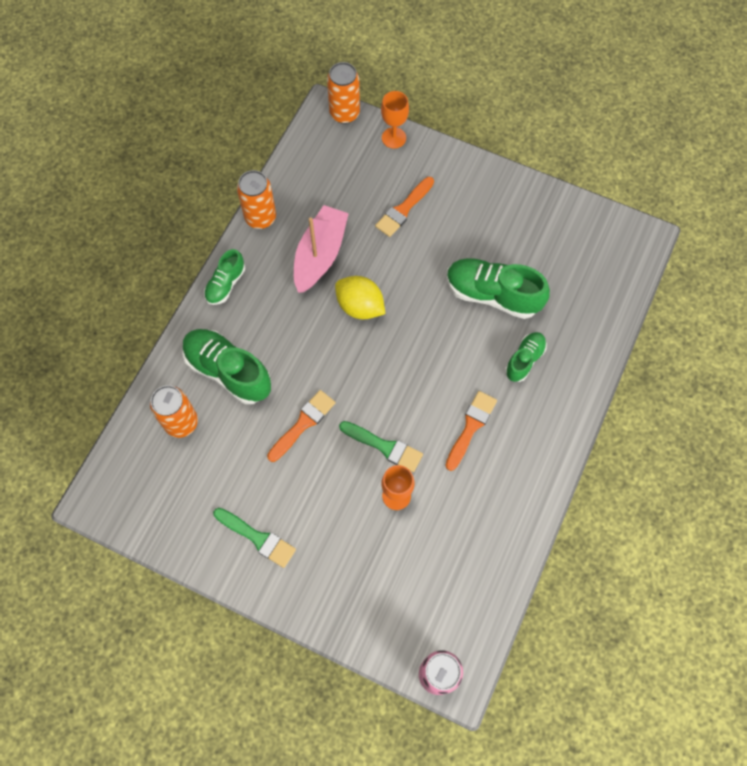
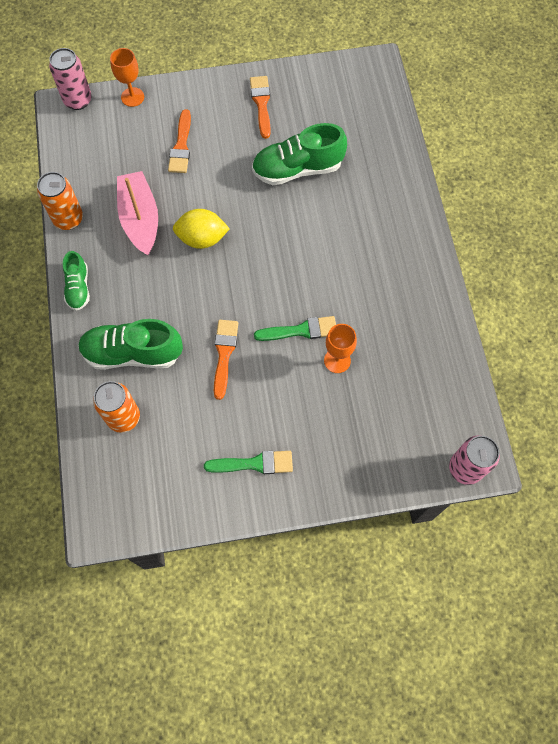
camera: 35 degrees left, 0 degrees up
(344, 113) = (78, 100): orange can -> pink can
(471, 427) = (354, 274): orange brush -> orange brush (261, 103)
(524, 360) = (356, 202): green shoe -> none

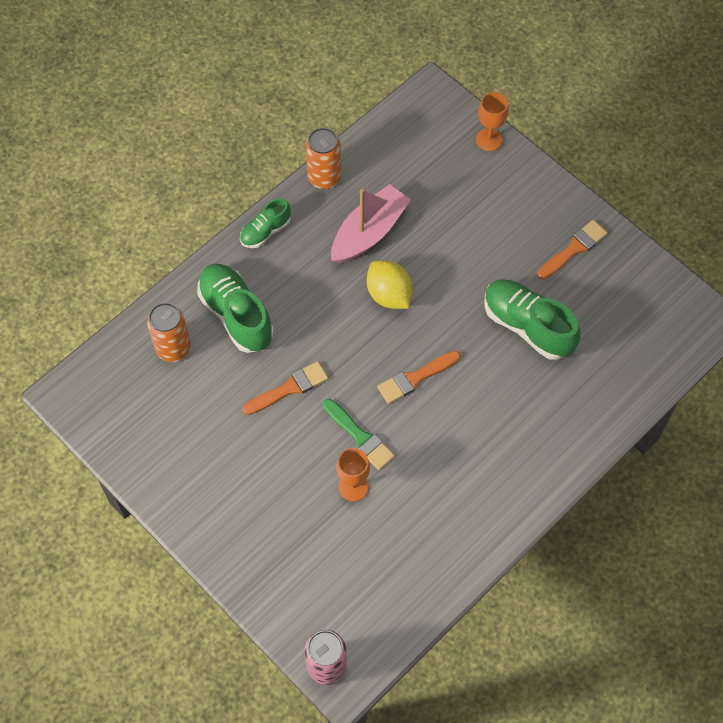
camera: 55 degrees right, 5 degrees down
(78, 100) = (448, 100): pink can -> none
(181, 146) = (470, 214): orange brush -> orange brush (415, 378)
(254, 463) = (204, 480): green brush -> none

